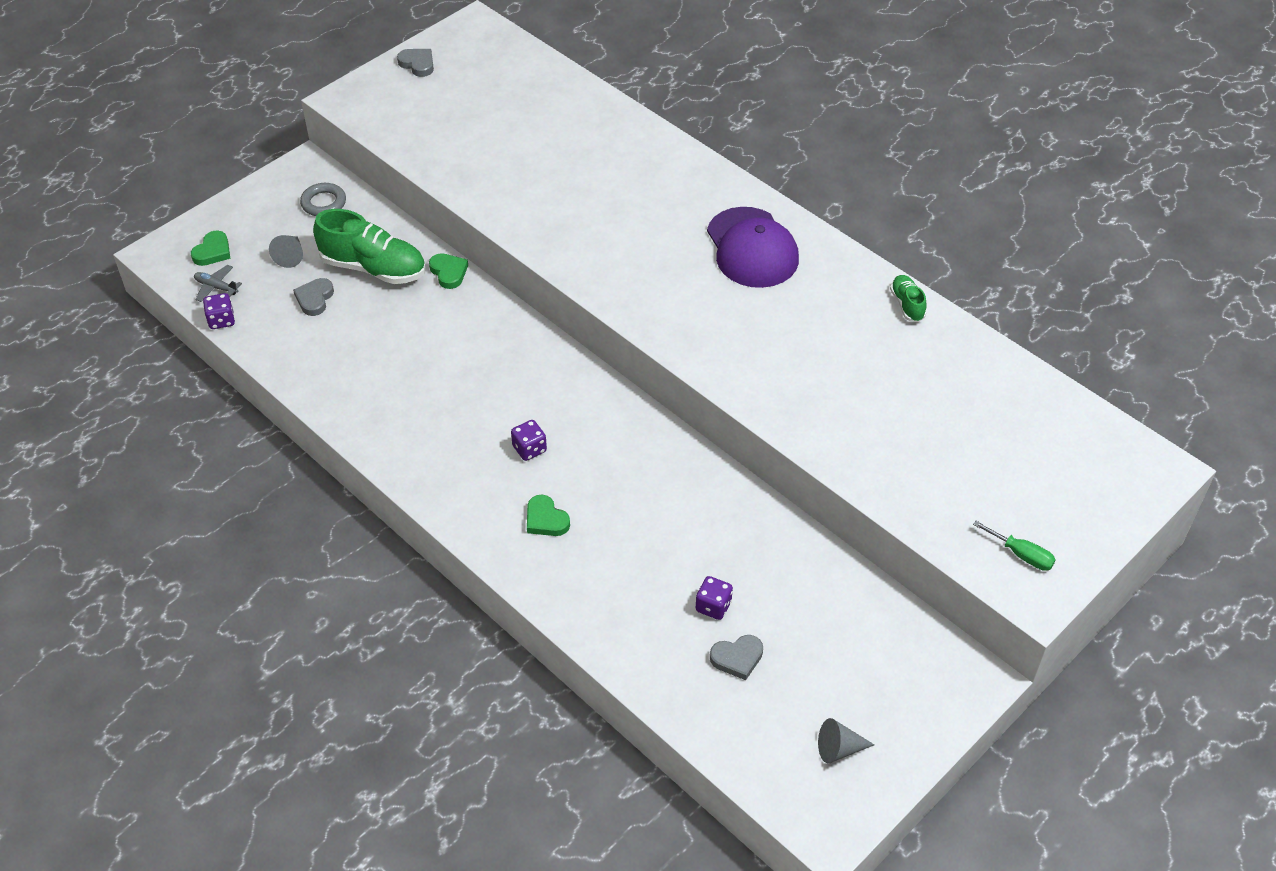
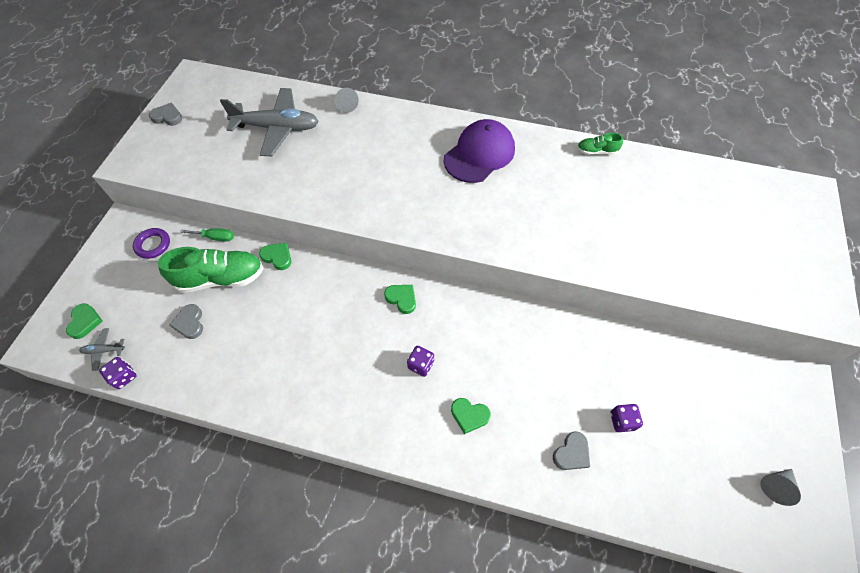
camera: 30 degrees left, 10 degrees up
(290, 256) = (151, 297): grey cone -> grey cone (346, 105)
(323, 203) = (153, 245): grey ring -> purple ring
(532, 124) = (277, 128): none -> grey plane
(557, 376) = (402, 299): none -> green heart
(737, 658) = (666, 453): grey heart -> grey heart (571, 453)
(752, 248) = (479, 154): purple cap -> purple cap turned 90 degrees counterclockwise
(907, 305) = (596, 151): green shoe -> green shoe turned 45 degrees counterclockwise
(1021, 555) = (797, 288): green screwdriver -> green screwdriver (215, 237)

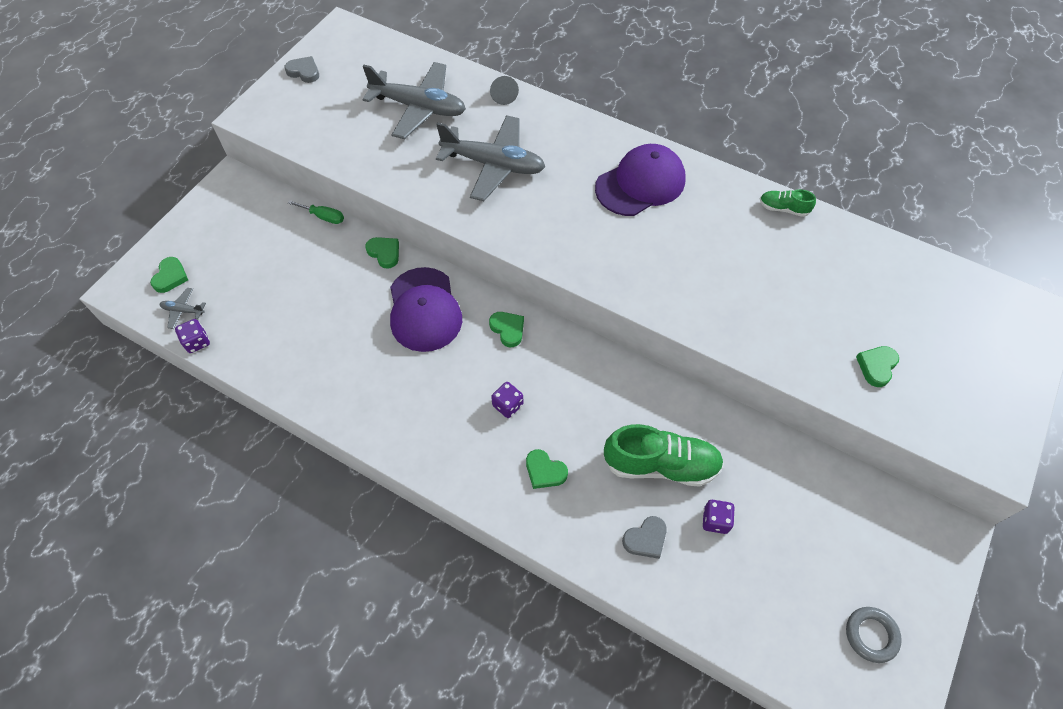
camera: 15 degrees right, 0 degrees up
(153, 245) = (256, 211): purple ring -> none
(190, 323) = (275, 303): grey heart -> none
(220, 278) = (318, 262): green shoe -> green shoe (661, 464)
(325, 298) = (424, 310): none -> purple cap
(354, 163) = (493, 165): none -> grey plane
(712, 261) = (876, 366): none -> green heart
(776, 485) = (871, 635): grey cone -> grey ring

